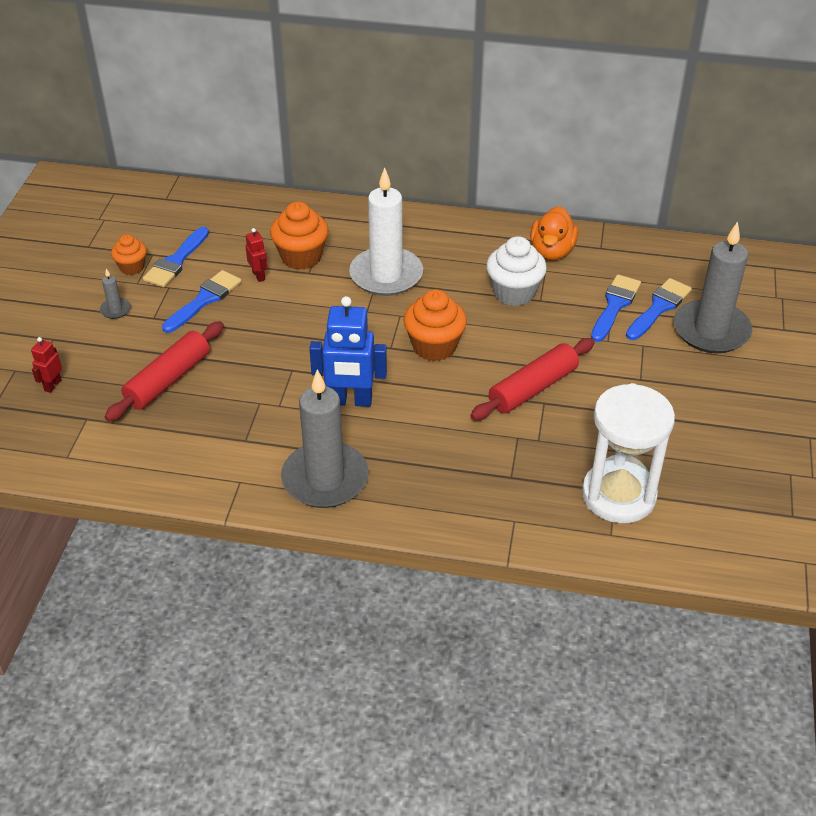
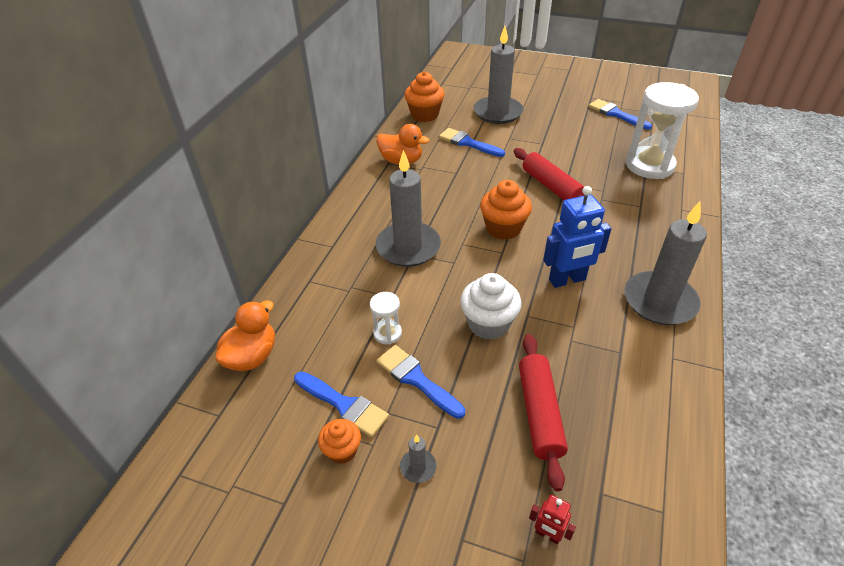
camera: 80 degrees left, 0 degrees up
(168, 380) = (539, 413): red rolling pin -> red rolling pin turned 45 degrees clockwise
(226, 202) = (252, 356): none -> orange duck
(259, 276) = (387, 333): red robot -> white hourglass
(301, 257) = (367, 300): orange cupcake -> orange cupcake (424, 115)
(350, 401) = (567, 280): blue robot -> blue robot turned 60 degrees clockwise
(386, 275) = (408, 247): white candle -> grey candle
(514, 293) = (445, 183): white cupcake -> white cupcake (488, 324)
(659, 307) = (473, 127): blue brush -> blue brush (616, 114)

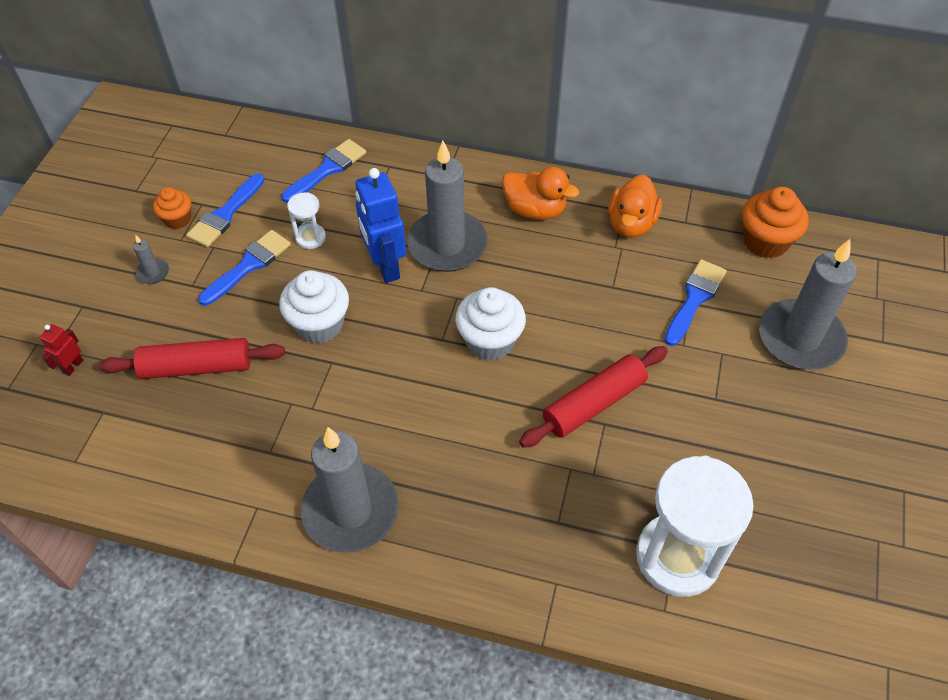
camera: 85 degrees right, 10 degrees up
(252, 356) = (288, 142): orange duck -> orange duck (535, 210)
(503, 228) = (490, 341): orange cupcake -> white cupcake
(567, 280) = (390, 408): blue robot -> blue robot (385, 266)
(616, 114) = (848, 527): blue brush -> blue brush (327, 169)

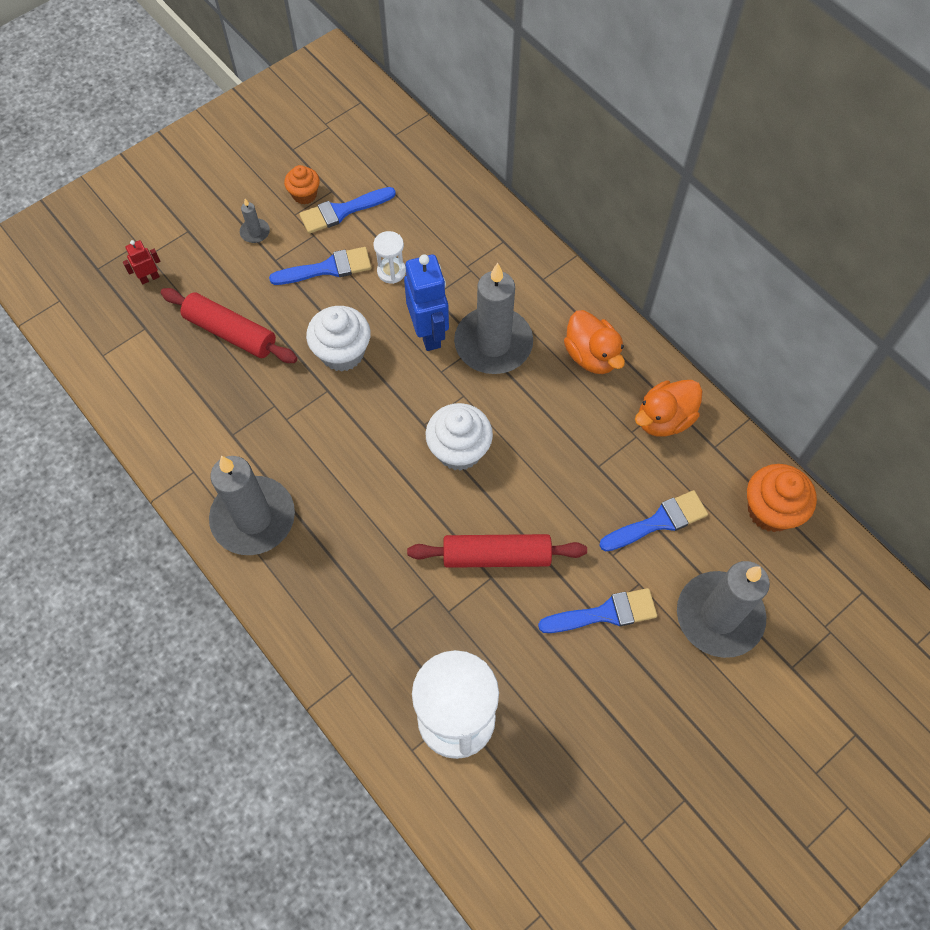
camera: 35 degrees right, 10 degrees up
(327, 169) = (451, 215): blue brush -> blue brush (605, 613)
(385, 266) = (429, 333): blue robot -> blue robot turned 150 degrees clockwise

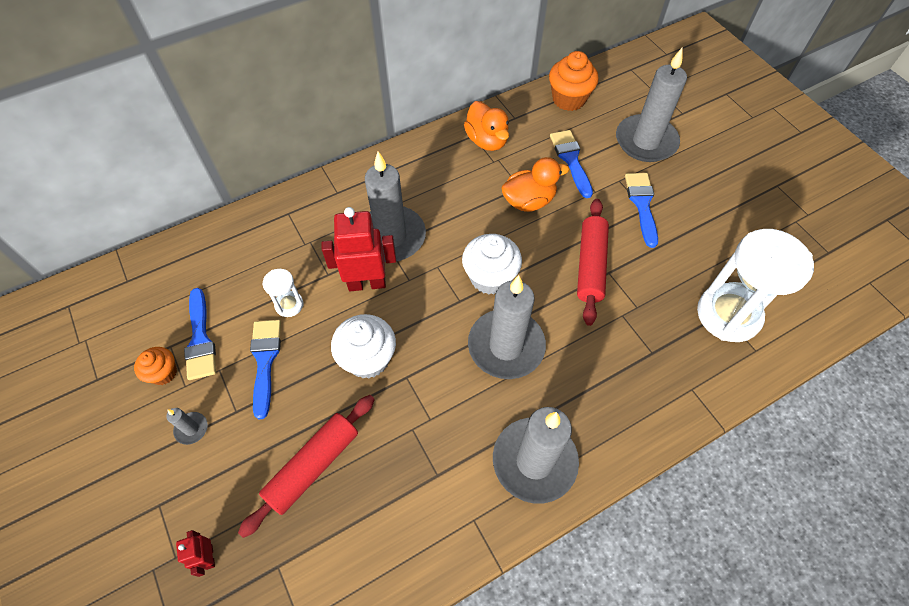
camera: 80 degrees left, 5 degrees down
(375, 477) = (506, 346): none -> grey candle
(429, 333) = (367, 283): blue robot -> red robot
(591, 356) = (421, 173): orange duck -> orange duck (529, 201)

